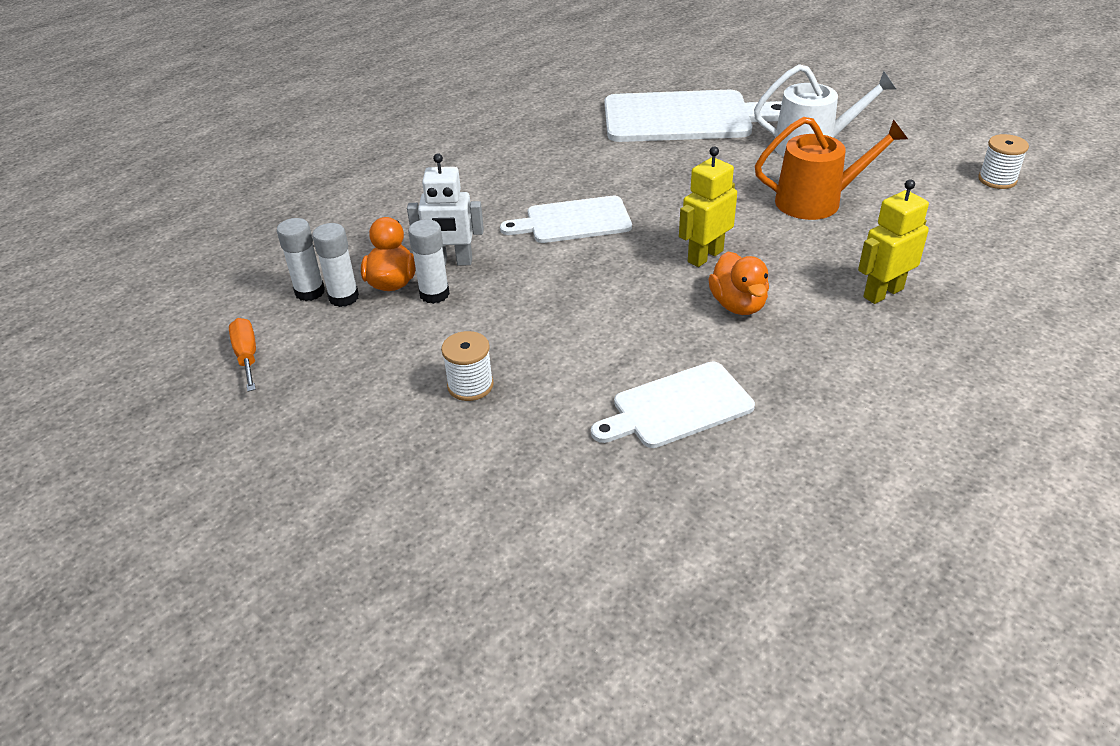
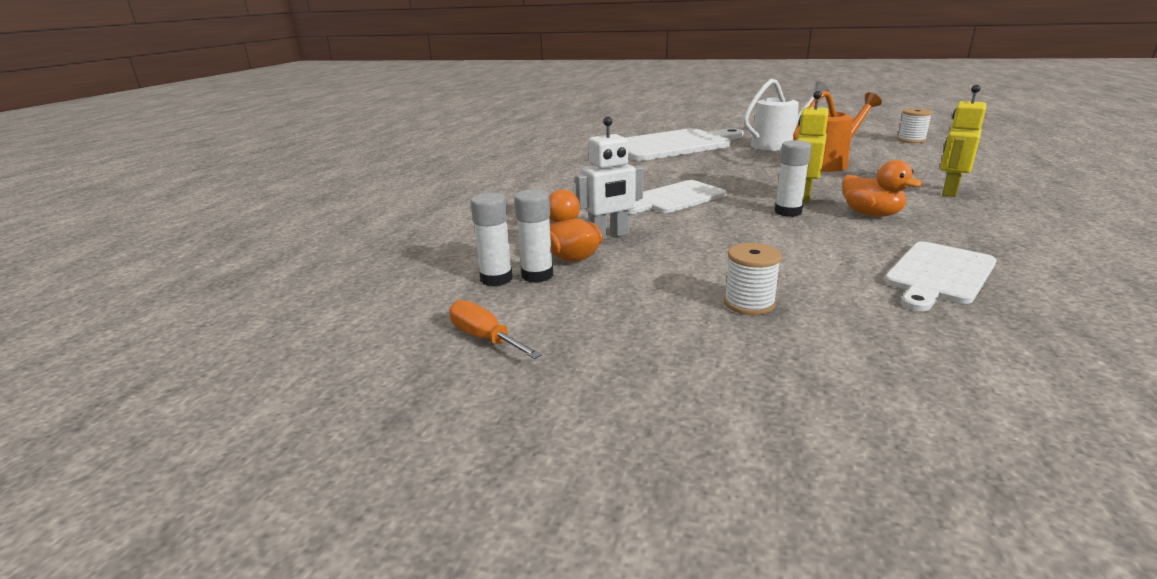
camera: 25 degrees left, 15 degrees down
(434, 294) = (623, 256): white glue stick -> white glue stick (788, 212)

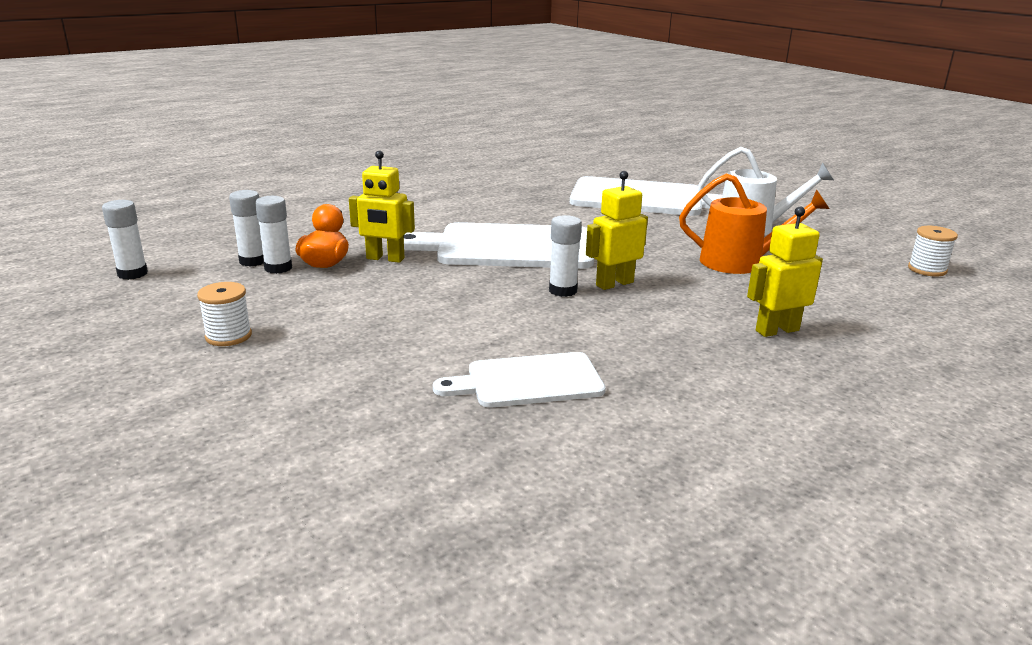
camera: 35 degrees right, 0 degrees up
(391, 339) = (132, 274): none -> white glue stick
(485, 338) = (170, 292): orange screwdriver -> none
(609, 235) = (385, 259): white robot -> yellow robot
(675, 198) = (508, 247): white cutting board -> white cutting board, size x1.68
(749, 303) = (345, 338): white spool -> white spool (228, 336)
(871, 214) = (628, 319): orange duck -> none

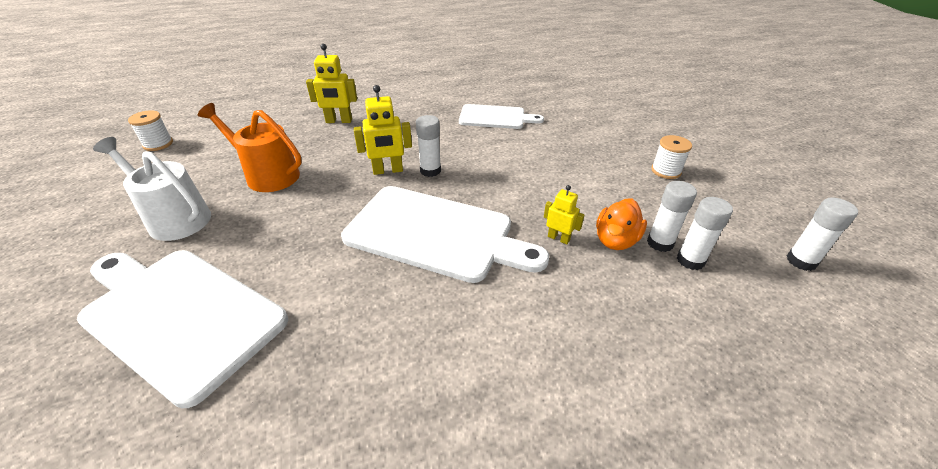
camera: 160 degrees left, 15 degrees up
(385, 259) = (558, 238): yellow robot -> yellow robot, size x0.61

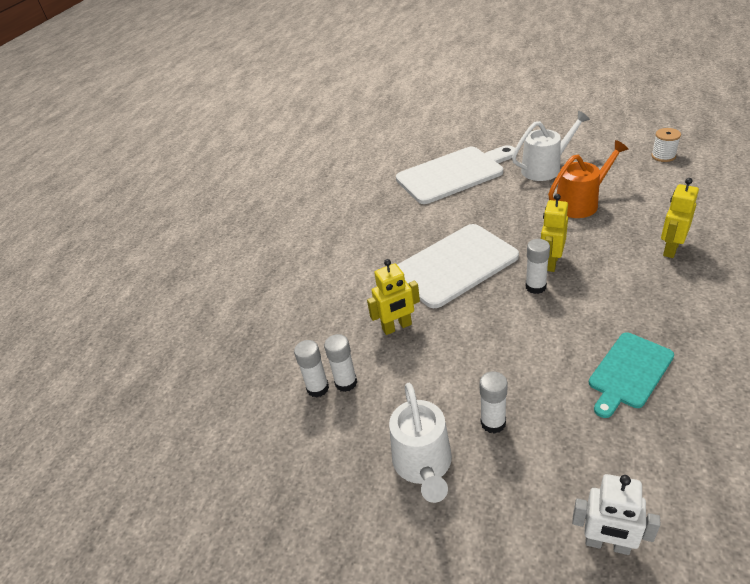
camera: 130 degrees right, 0 degrees up
(495, 117) = (629, 372): white cutting board -> turquoise cutting board
(558, 238) = (397, 327): yellow robot -> yellow robot, size x1.63
(615, 240) = (369, 358): orange duck -> none
(621, 106) = (607, 544): none -> white robot
(666, 171) = (423, 464): white spool -> white watering can
(801, 261) = (256, 460): white glue stick -> white glue stick (493, 423)

